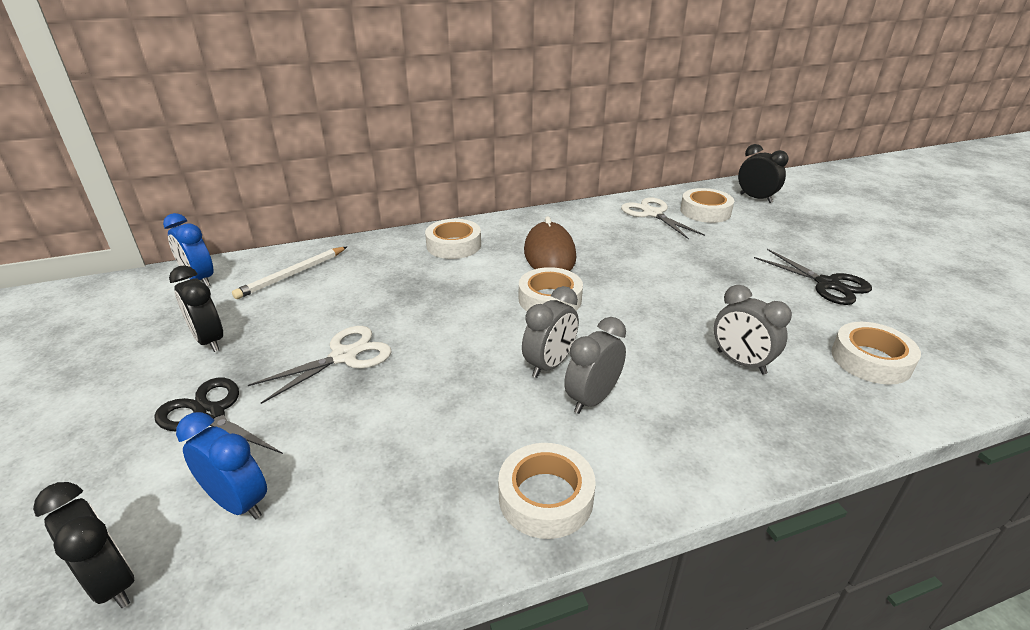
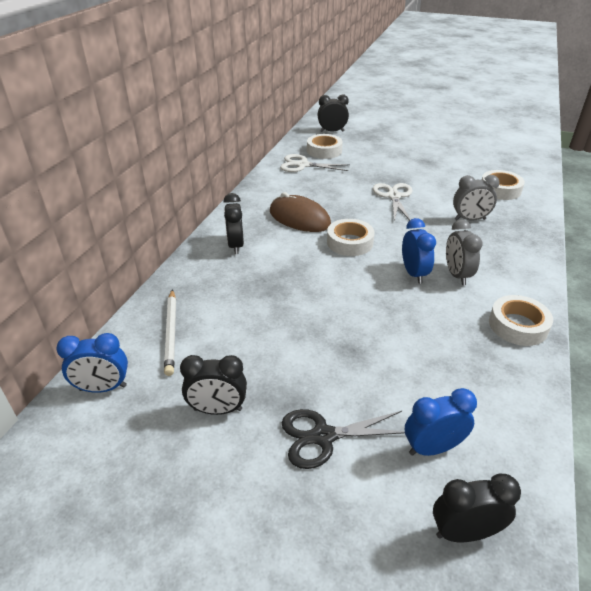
camera: 50 degrees left, 5 degrees up
(344, 356) = (319, 347): white scissors -> white scissors (393, 196)
(453, 245) = (235, 245): white tape -> black clock
(549, 365) = (414, 273): grey clock -> blue clock
(827, 284) = (434, 163): black scissors -> none

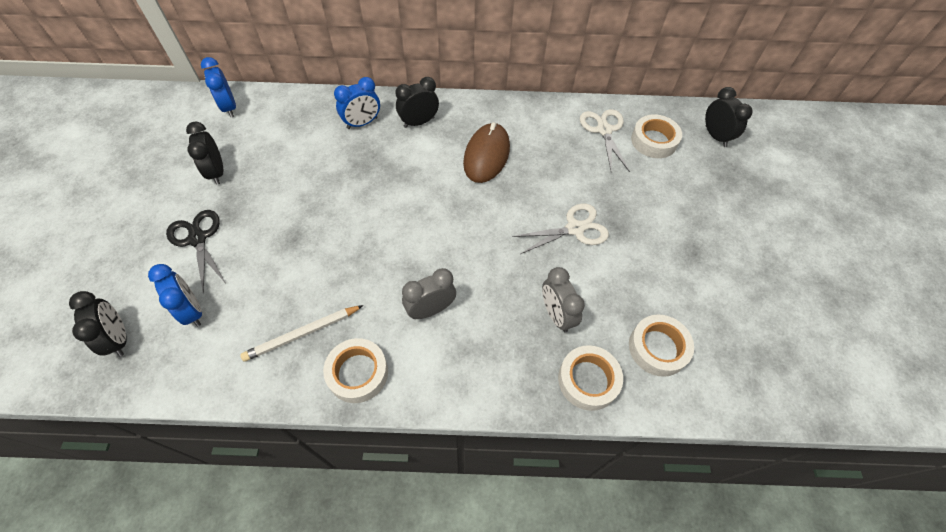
camera: 70 degrees right, 20 degrees up
(171, 333) = (290, 121): white pencil -> white pencil (302, 334)
(350, 242) = (458, 205): white tape -> white tape (588, 380)
(414, 273) = (420, 269): blue clock -> blue clock (362, 123)

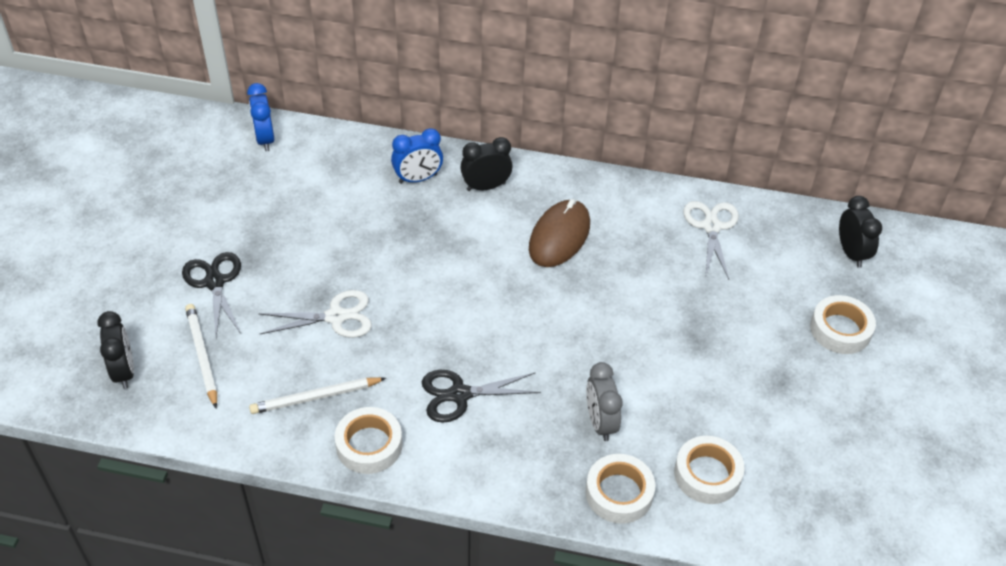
camera: 10 degrees right, 10 degrees down
(192, 311) = (202, 356): blue clock -> white pencil
(217, 172) = (243, 212): black clock -> none
(430, 309) = (460, 395): grey clock -> black scissors
(575, 229) = (645, 334): white scissors -> white scissors (336, 317)
(654, 141) = (771, 248): white tape -> white tape (840, 329)

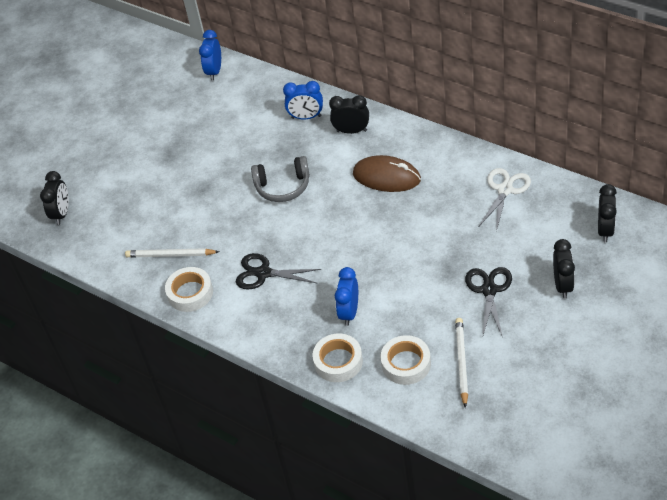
camera: 30 degrees right, 0 degrees up
(202, 356) = (112, 213): white pencil -> white pencil (461, 362)
(214, 282) = (140, 166): black scissors -> black scissors (489, 290)
(336, 317) = (207, 204): white scissors -> none
(430, 273) = (283, 186): none -> grey headphones
(559, 236) = (386, 177): brown mouse -> brown mouse turned 60 degrees clockwise
(600, 422) = (349, 312): grey clock -> blue clock
(840, 329) = (563, 285): white tape -> black clock

